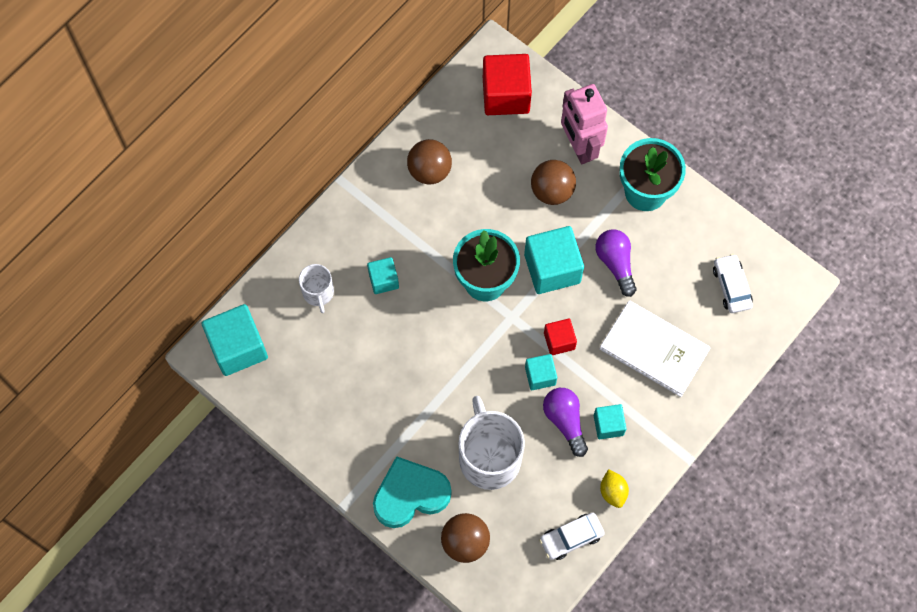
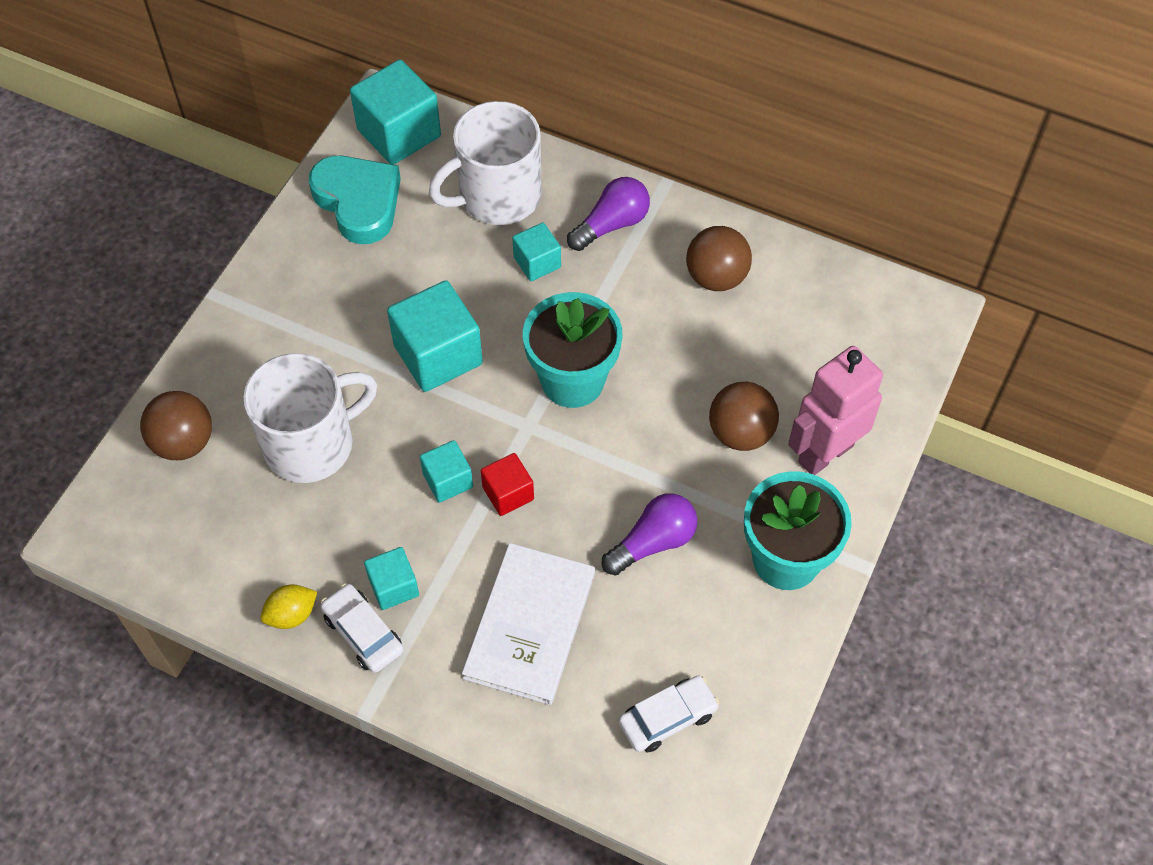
camera: 75 degrees right, 10 degrees down
(318, 293) = (497, 196): white mug -> white mug, size x1.89
(410, 494) = (239, 363): turquoise heart -> turquoise heart (358, 202)
(506, 95) = (870, 341): red cube -> none
(552, 268) = (618, 460): turquoise cube -> turquoise cube (438, 355)
(565, 421) = (386, 528): purple light bulb -> purple light bulb (611, 224)
(571, 537) = (212, 573): white car -> white car (363, 633)

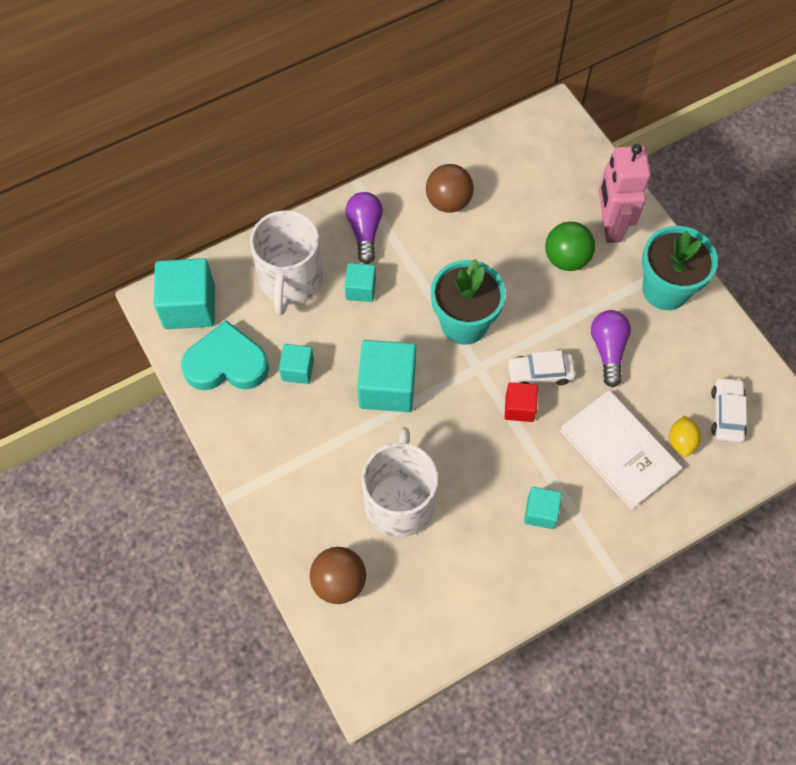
camera: 55 degrees left, 5 degrees up
(292, 614) = (520, 585): yellow lemon -> yellow lemon (681, 441)
(363, 633) = (562, 549): white car -> white car (540, 373)
(448, 480) = (486, 436): turquoise cube -> turquoise cube (297, 370)
(740, 433) = (566, 259): brown ball -> green ball

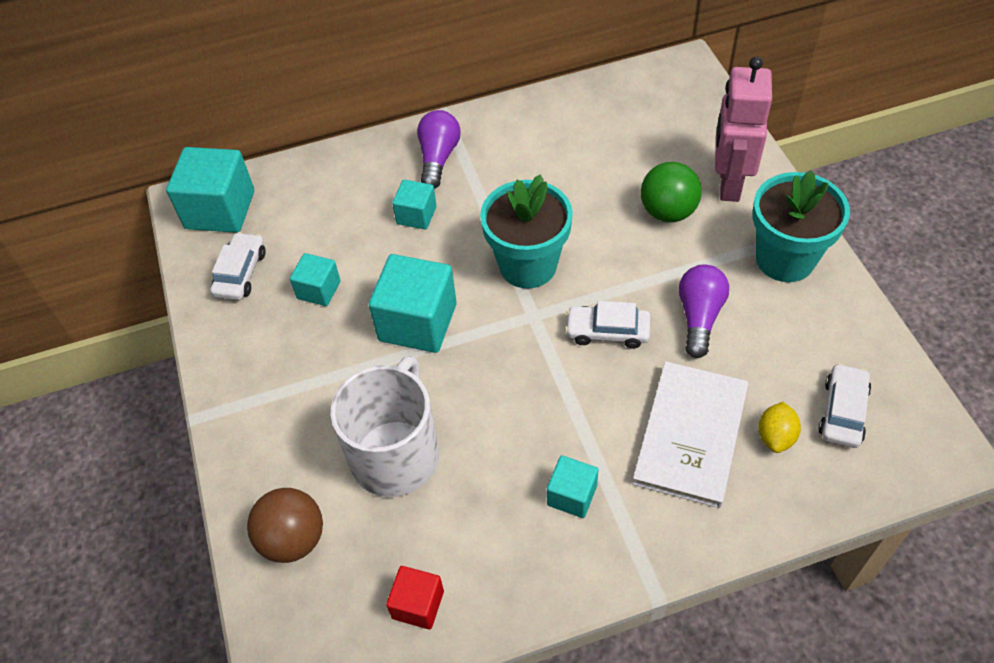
camera: 15 degrees right, 10 degrees down
(226, 363) = (241, 273): turquoise heart -> white car
(290, 280) = (340, 197): white mug -> none
(448, 201) = (541, 139): brown ball -> none
(519, 408) = (573, 367): red cube -> red cube (418, 604)
(619, 450) = (691, 435): white book -> white book turned 45 degrees clockwise

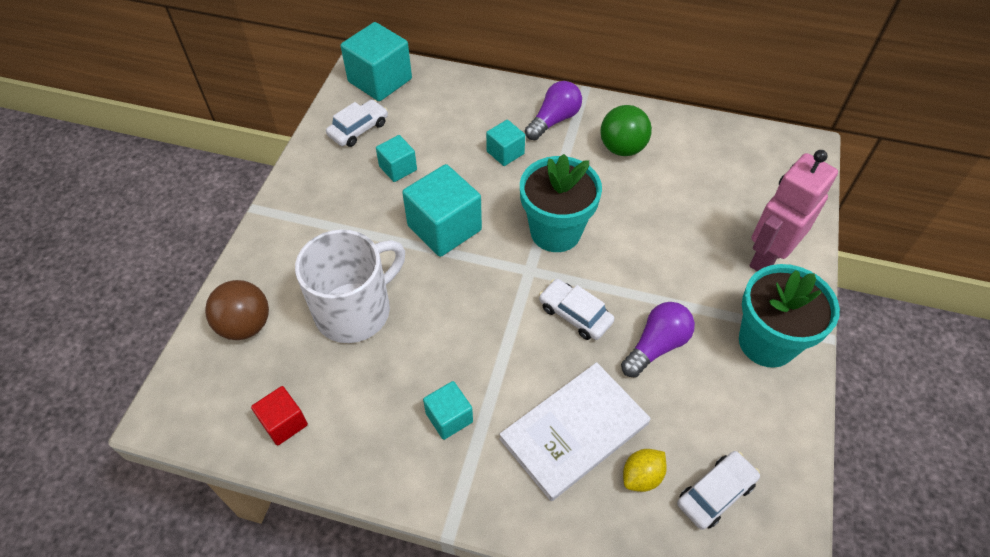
camera: 30 degrees right, 0 degrees up
(668, 212) = (697, 251): green ball -> green ball (622, 148)

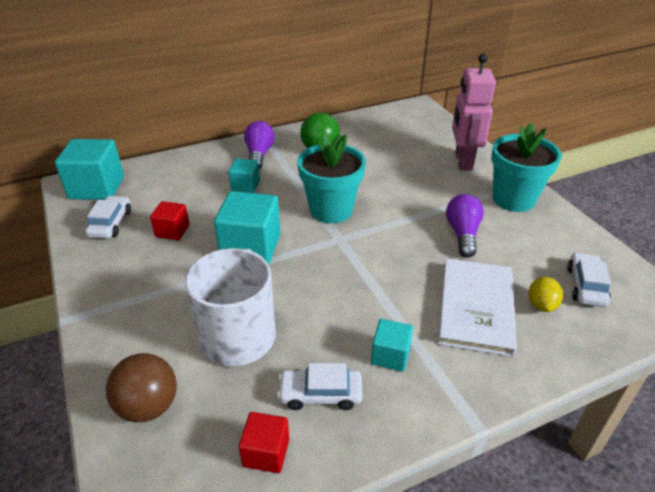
camera: 40 degrees left, 15 degrees down
(398, 168) = (172, 231): turquoise cube -> red cube
(575, 314) = (397, 246): white car -> white car (320, 394)

